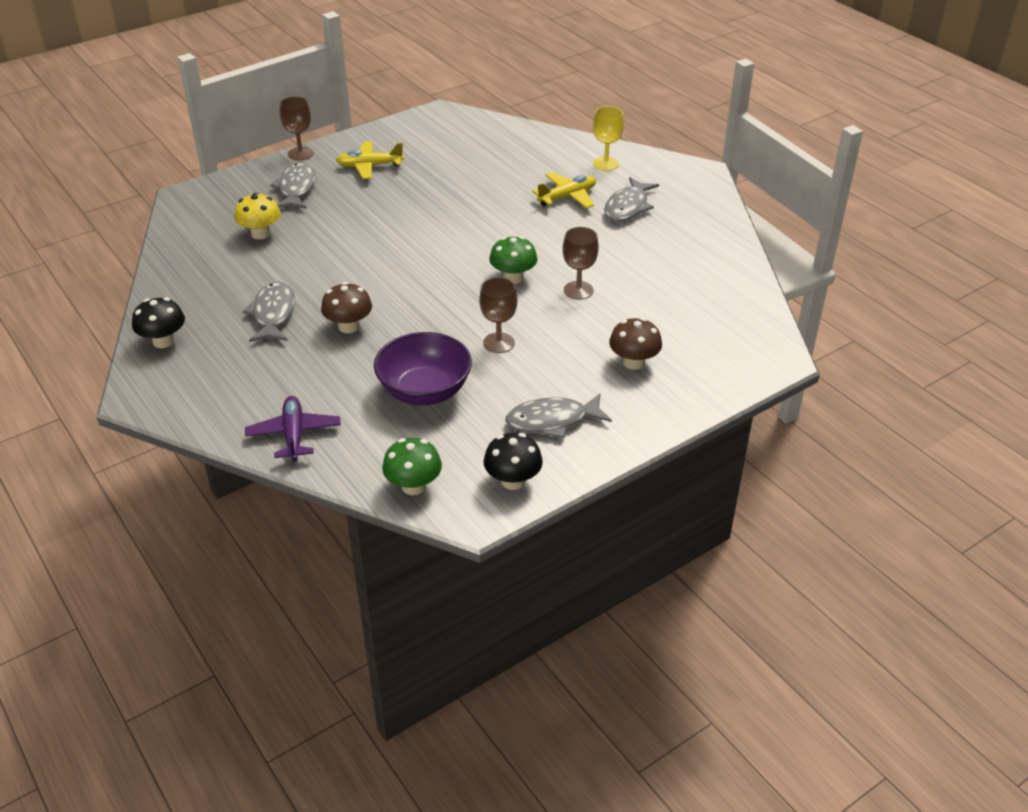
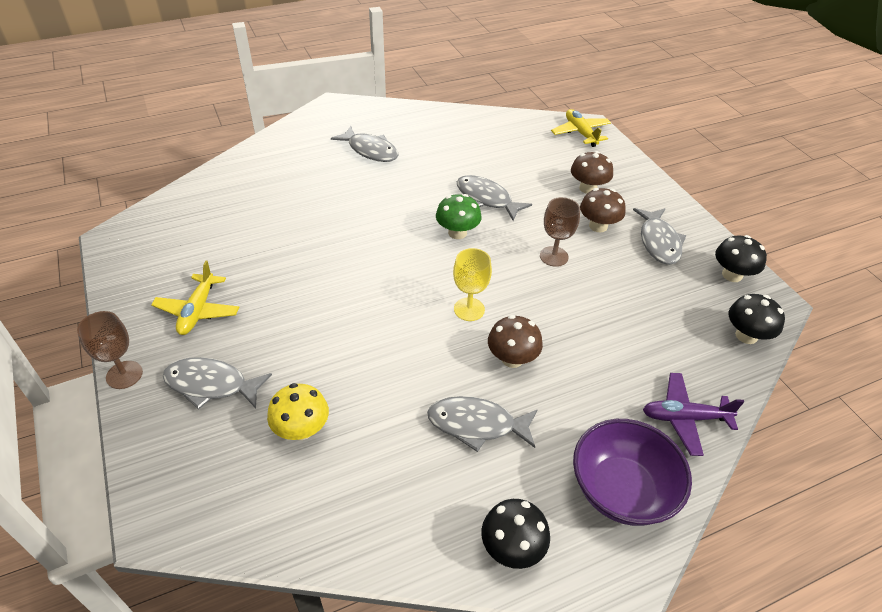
camera: 80 degrees left, 5 degrees up
(413, 486) = (746, 335): green mushroom -> black mushroom
(424, 391) = (619, 313): purple bowl -> purple bowl (621, 490)
(563, 372) = (598, 226): none -> brown mushroom
(567, 197) = (337, 180): yellow plane -> yellow plane (580, 133)
(578, 290) = (486, 199): brown goblet -> grey fish
(606, 164) = (293, 149): yellow goblet -> yellow goblet (469, 309)

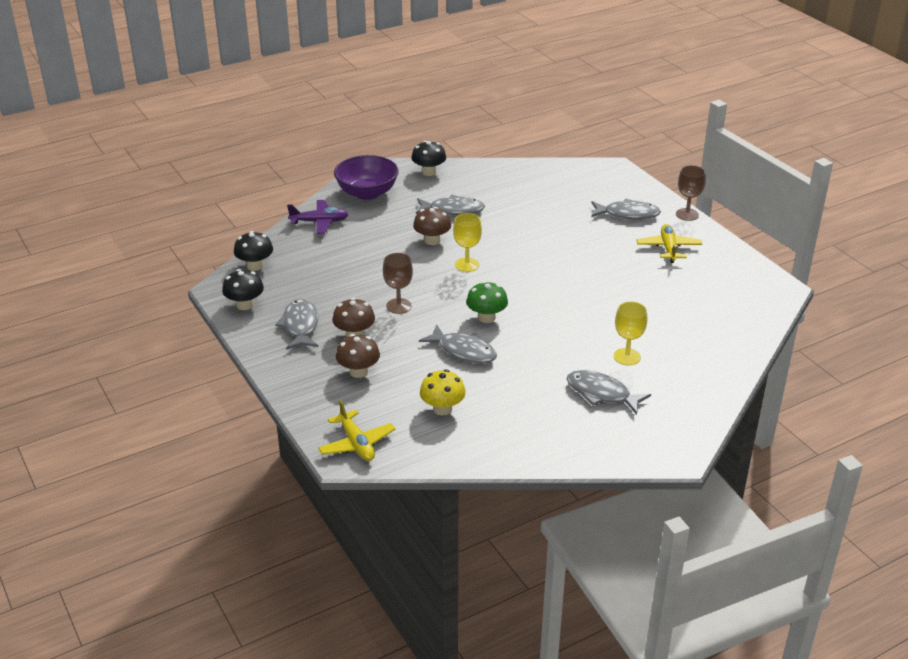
camera: 175 degrees right, 10 degrees down
(301, 429) = (559, 201): yellow mushroom -> yellow mushroom (442, 409)
(331, 179) = (627, 357): none -> yellow goblet

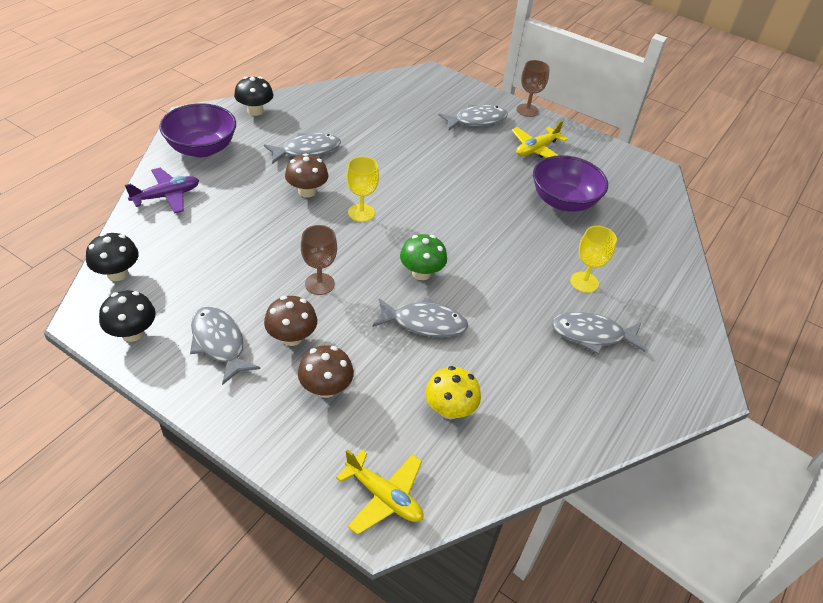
camera: 30 degrees left, 10 degrees up
(660, 294) = (563, 201): none -> purple bowl
(668, 248) = (536, 149): yellow plane -> yellow plane turned 105 degrees counterclockwise

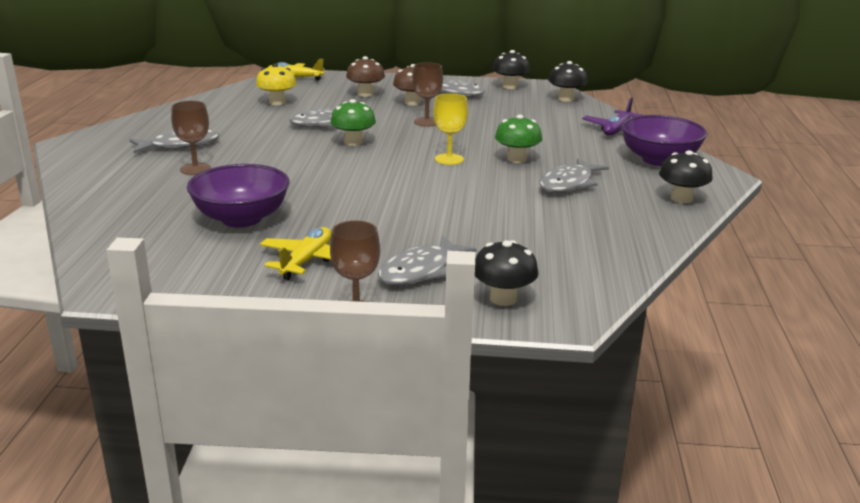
camera: 155 degrees right, 20 degrees down
(307, 191) = (517, 159): brown mushroom -> green mushroom
(449, 91) = (503, 298): none -> black mushroom
(584, 282) = (195, 169): yellow goblet -> brown goblet

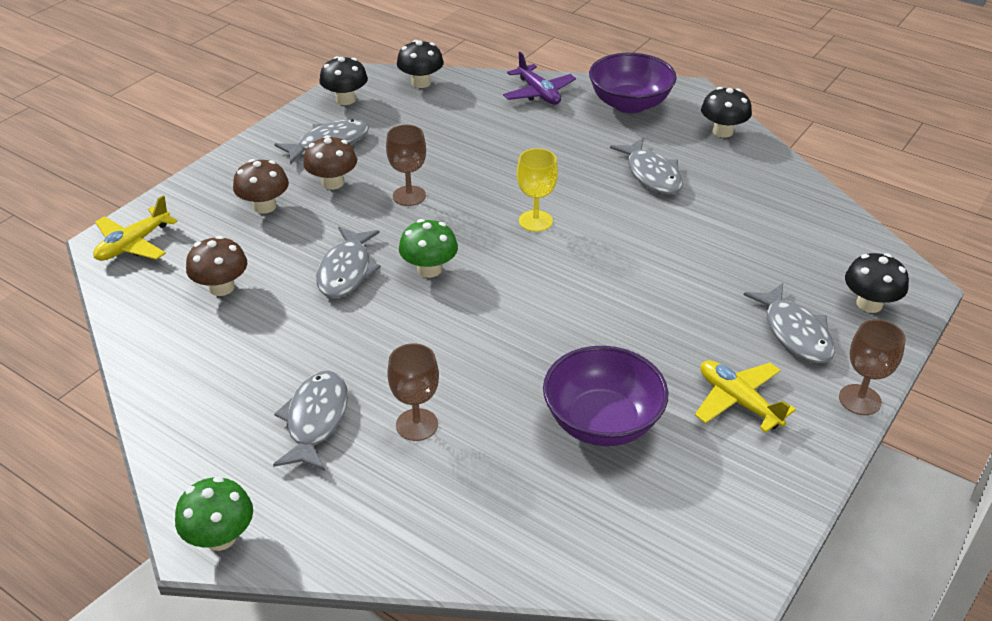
camera: 60 degrees left, 15 degrees up
(277, 102) = (221, 287): yellow mushroom -> brown mushroom
(517, 159) = (568, 179): green mushroom -> green mushroom (220, 537)

